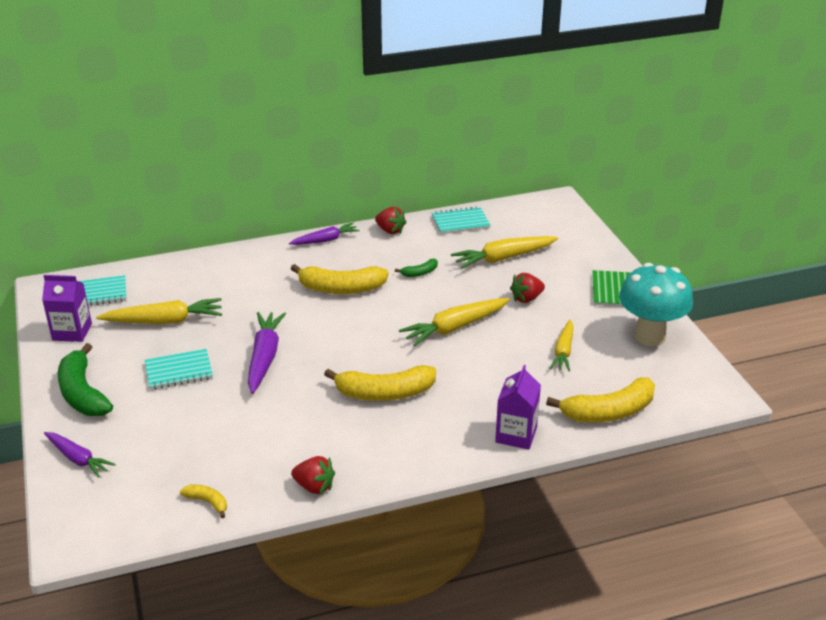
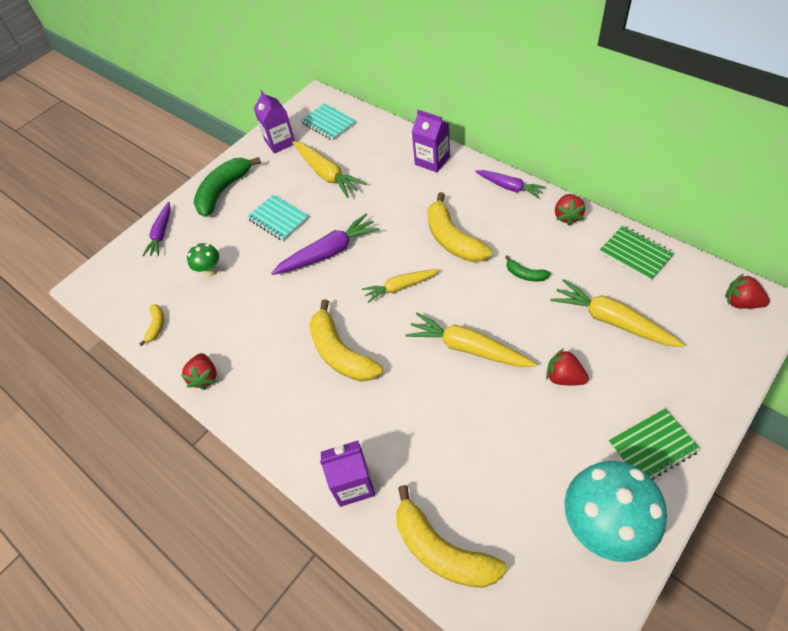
camera: 65 degrees right, 20 degrees up
(184, 440) = (210, 271): none -> green mushroom
(239, 261) = (432, 160): none -> purple carton
(460, 222) = (635, 254): turquoise notebook -> green notebook
(545, 208) = (741, 302): none -> red strawberry
(563, 351) = (506, 456): yellow carrot -> yellow carrot (400, 287)

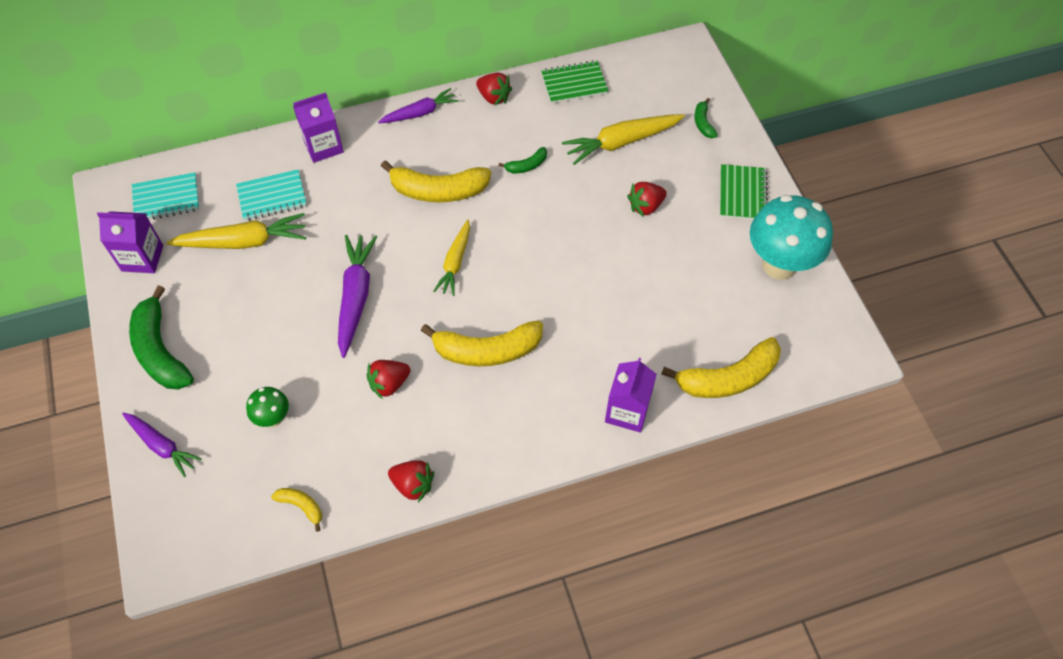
camera: 65 degrees left, 5 degrees up
(278, 219) = (263, 318): turquoise notebook -> turquoise notebook (272, 197)
(468, 348) = (565, 252): yellow carrot -> none
(698, 368) = (703, 123): none -> green banana
(741, 302) = (671, 59): red strawberry -> red strawberry (389, 384)

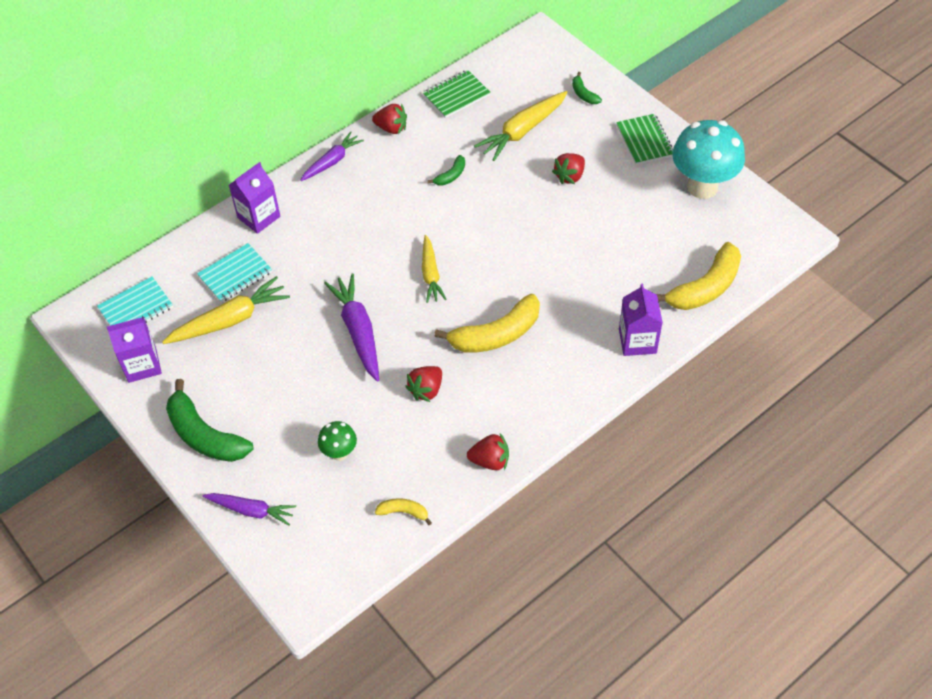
camera: 20 degrees left, 5 degrees down
(438, 191) = (384, 221): yellow banana -> none

